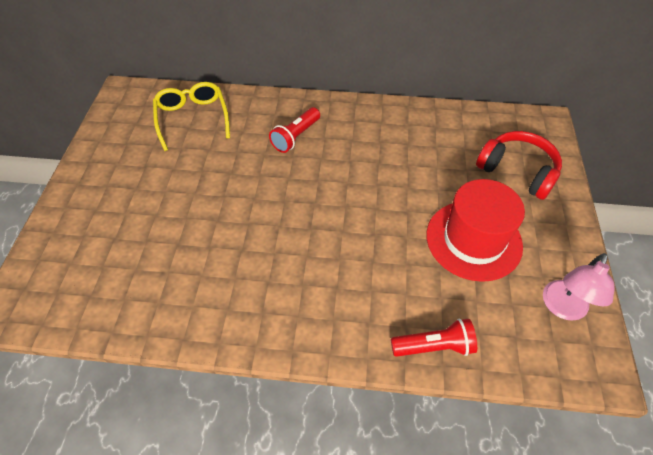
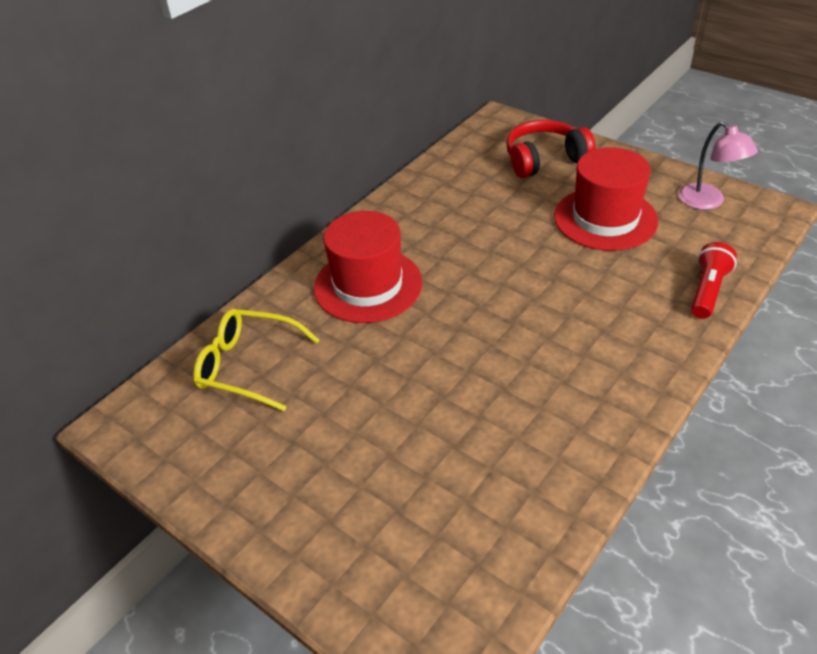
camera: 55 degrees left, 10 degrees down
(295, 137) = (368, 285): red flashlight -> red hat

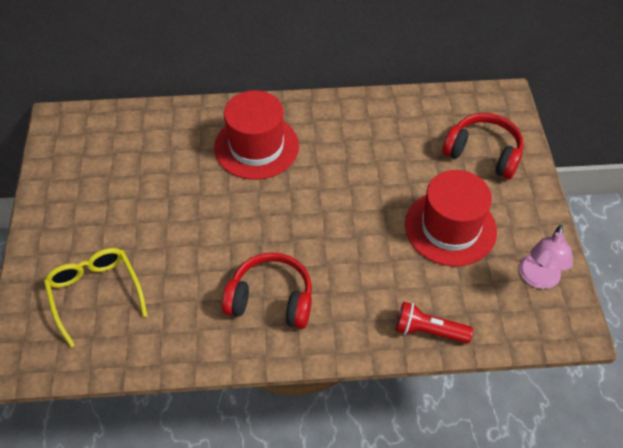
camera: 45 degrees right, 10 degrees up
(248, 366) = (143, 141): yellow glasses -> yellow glasses (95, 294)
(573, 377) = (271, 299): none -> red headphones
(707, 290) = (428, 331): red flashlight -> red flashlight turned 150 degrees counterclockwise

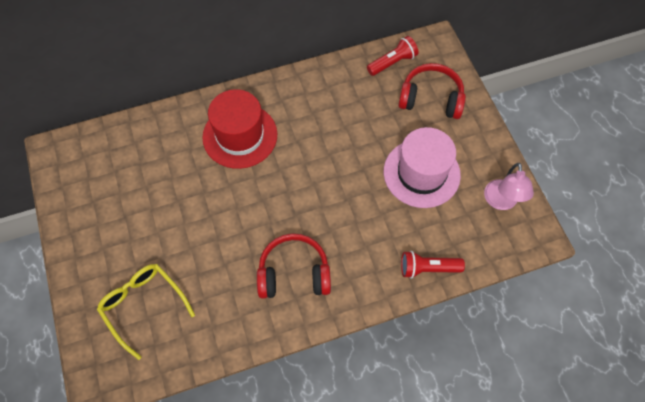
camera: 15 degrees left, 10 degrees up
(449, 108) = (392, 62): none -> red flashlight
(450, 228) = (421, 173): red hat -> pink hat

